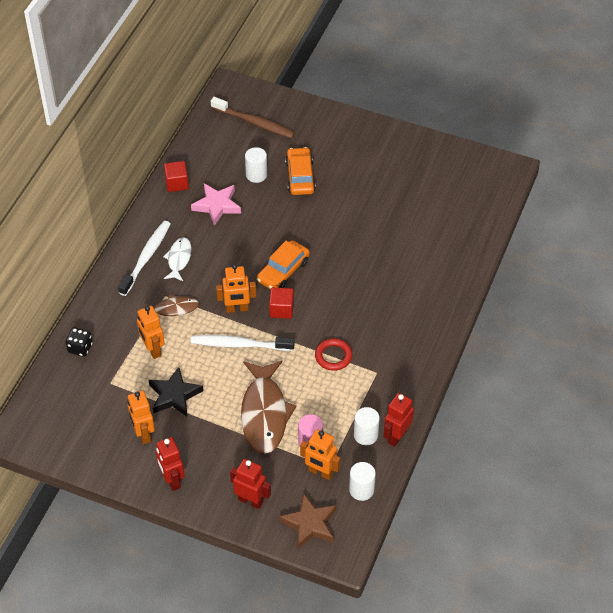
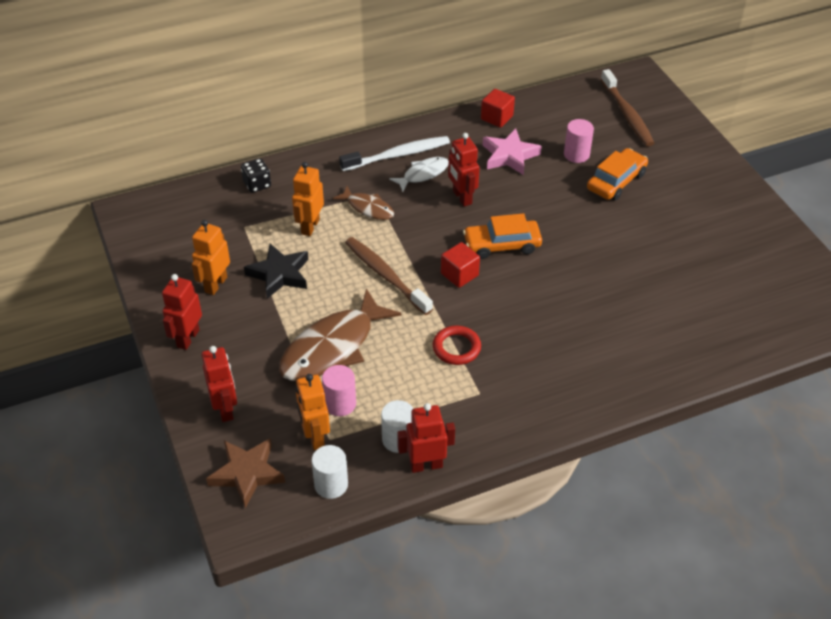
camera: 45 degrees right, 5 degrees down
(222, 257) = (462, 197): none -> red robot
(237, 309) = (421, 246): orange robot -> none
(239, 344) = (385, 275): white toothbrush -> brown toothbrush
(256, 175) = (576, 154): white cylinder -> pink cylinder

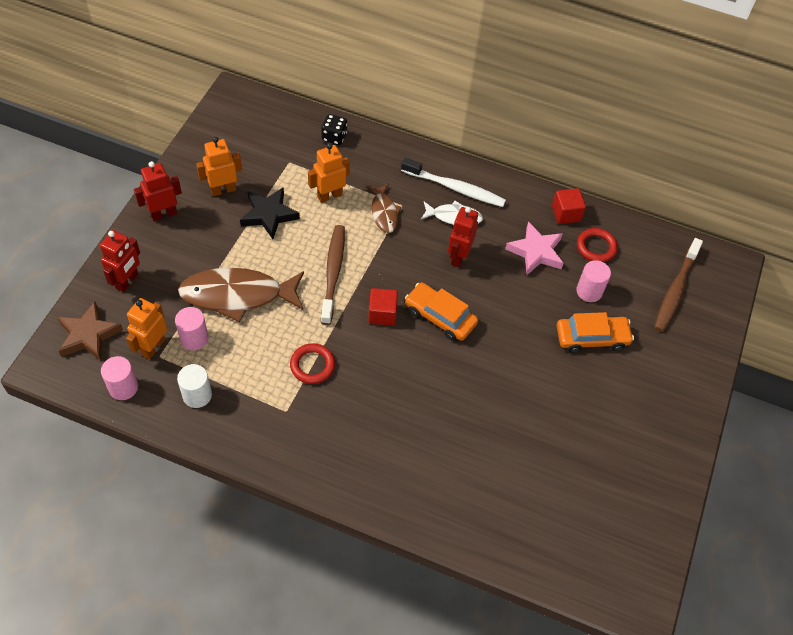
camera: 40 degrees right, 10 degrees up
(331, 484) = (123, 387): white cylinder -> pink cylinder
(426, 465) = (191, 428): red robot -> none
(544, 124) = (596, 247): none -> red ring

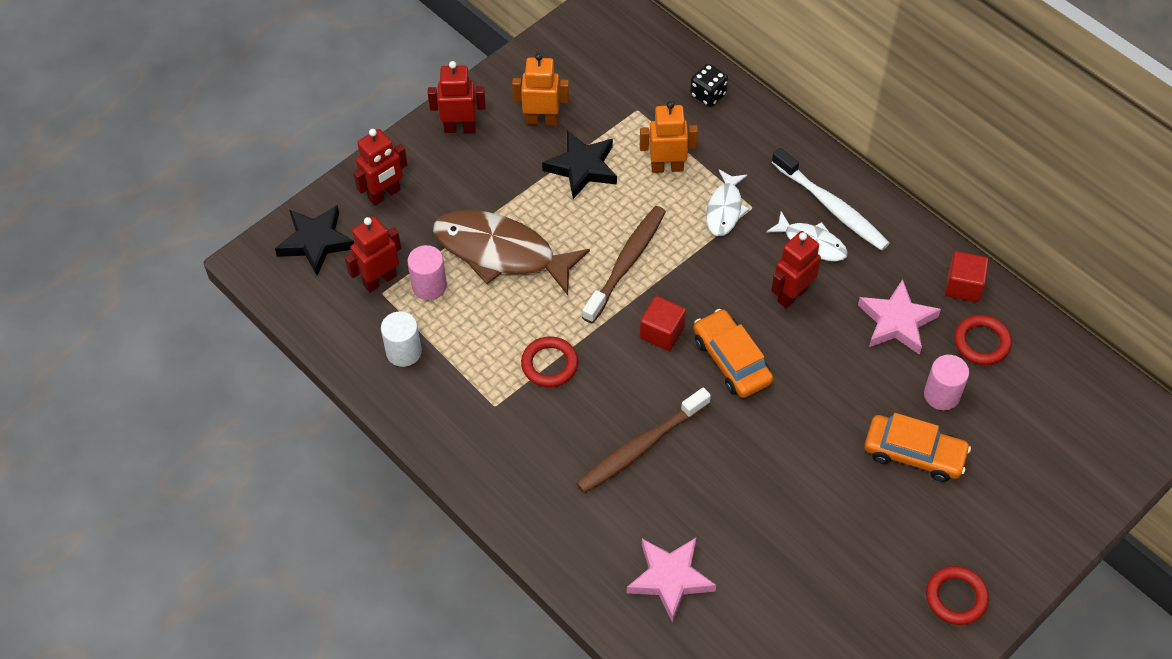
camera: 30 degrees right, 0 degrees up
(88, 335) = (316, 242): brown star -> black star
(123, 387) = (328, 314): pink cylinder -> none
(153, 347) = (379, 280): orange robot -> red robot
(384, 212) = (725, 209): brown fish -> white fish
(474, 490) = (670, 578): none -> pink star
(667, 426) = (956, 597): none -> red ring
(675, 290) = (1062, 434): brown toothbrush -> brown toothbrush (640, 447)

